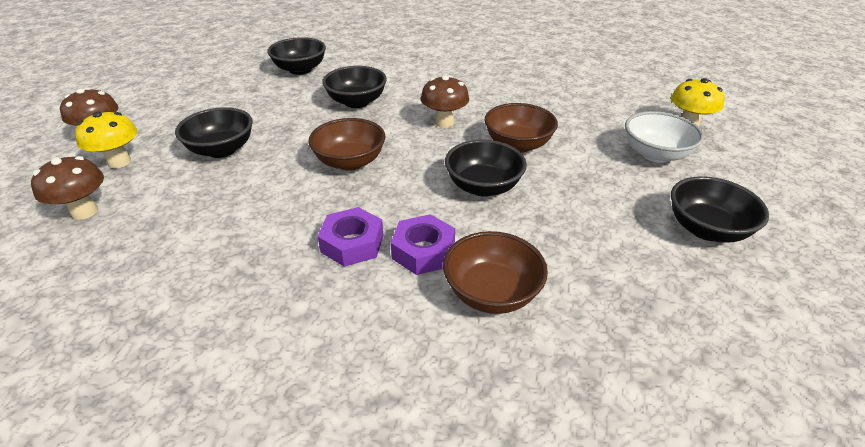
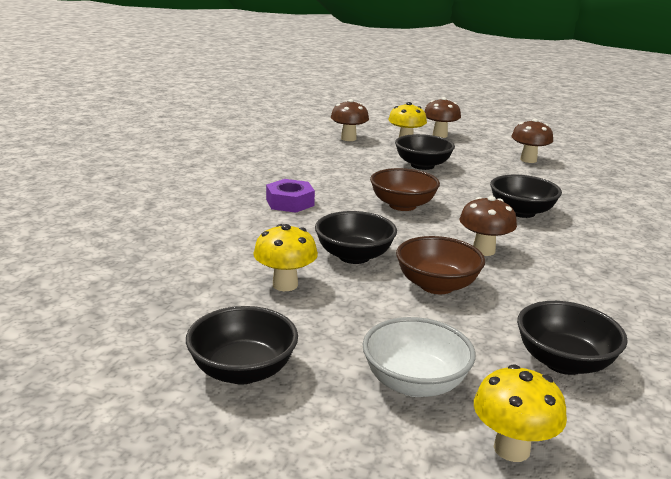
camera: 95 degrees right, 15 degrees down
(213, 89) = (528, 160): none -> brown mushroom
(300, 70) = (590, 190): black bowl -> black bowl (563, 362)
(423, 251) = (271, 224): purple nut -> none
(492, 293) = (213, 242): brown bowl -> none
(561, 223) = (285, 285): none -> yellow mushroom

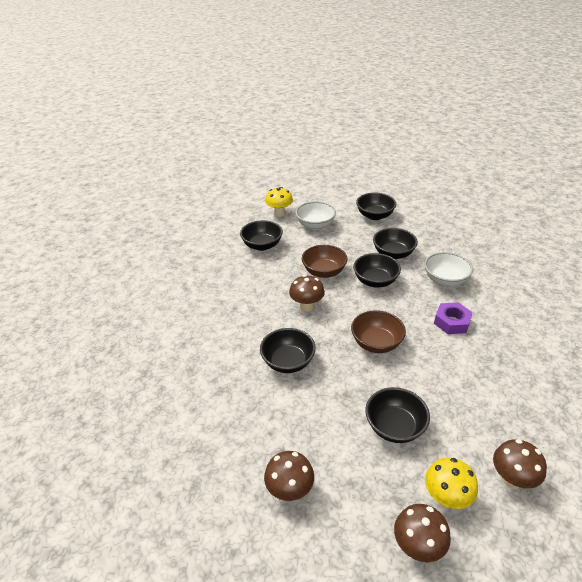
camera: 165 degrees right, 15 degrees up
(242, 236) = (445, 280): none -> white bowl
(285, 285) = (393, 254): yellow mushroom -> black bowl

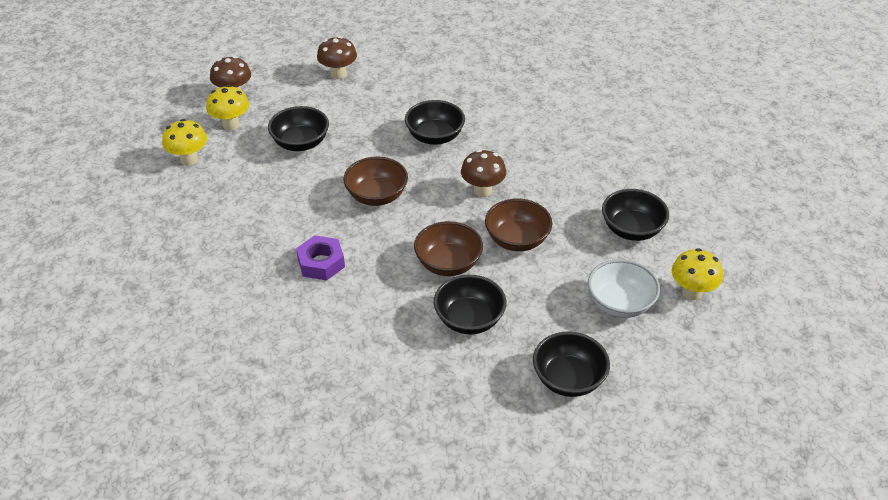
camera: 135 degrees right, 5 degrees up
(375, 281) = (448, 263): black bowl -> brown bowl
(445, 280) = (370, 317): white bowl -> none
(512, 479) = (189, 159): brown mushroom -> yellow mushroom

